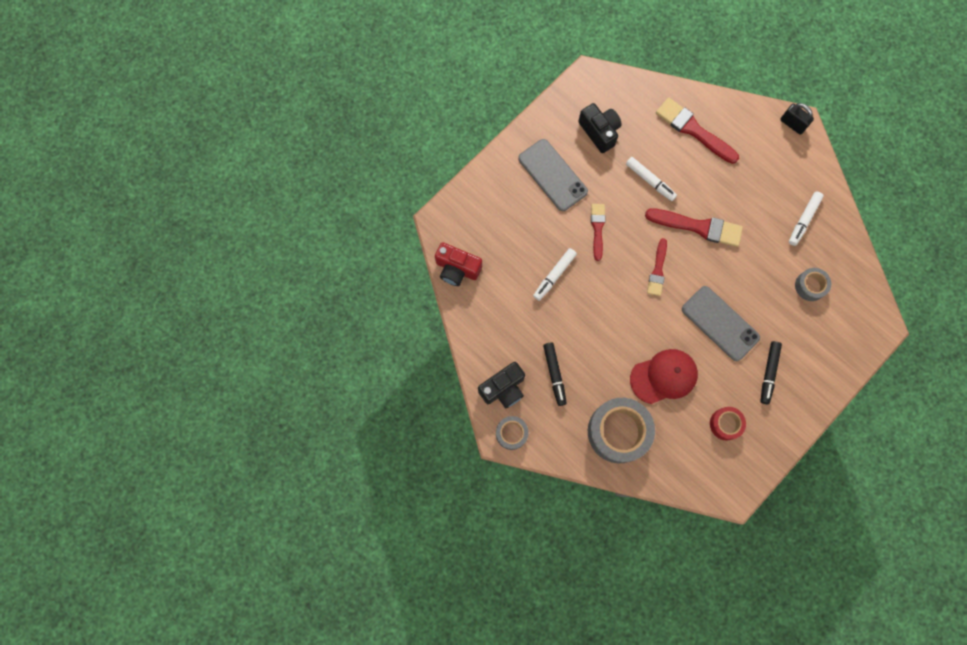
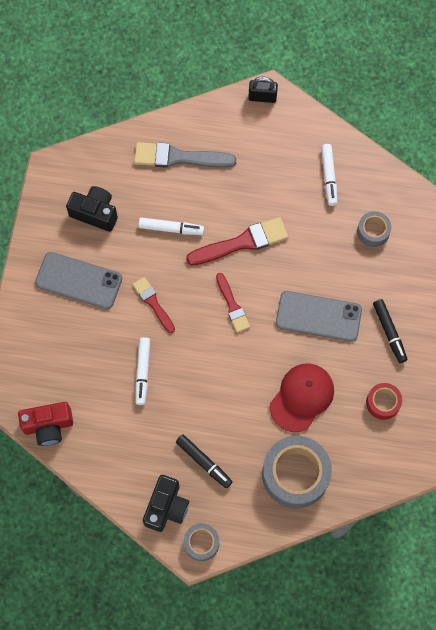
camera: 35 degrees left, 5 degrees down
(693, 130) = (179, 157): red brush -> grey brush

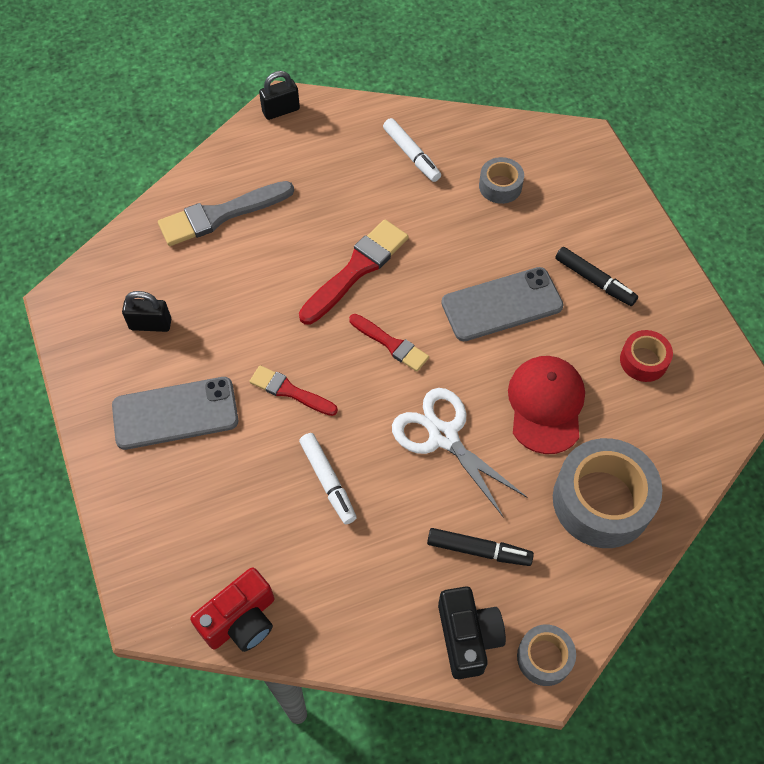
camera: 30 degrees left, 10 degrees down
(95, 213) = (150, 324): black camera -> black padlock
(171, 228) = (259, 296): white marker -> none
(227, 382) = (443, 436): none -> white scissors

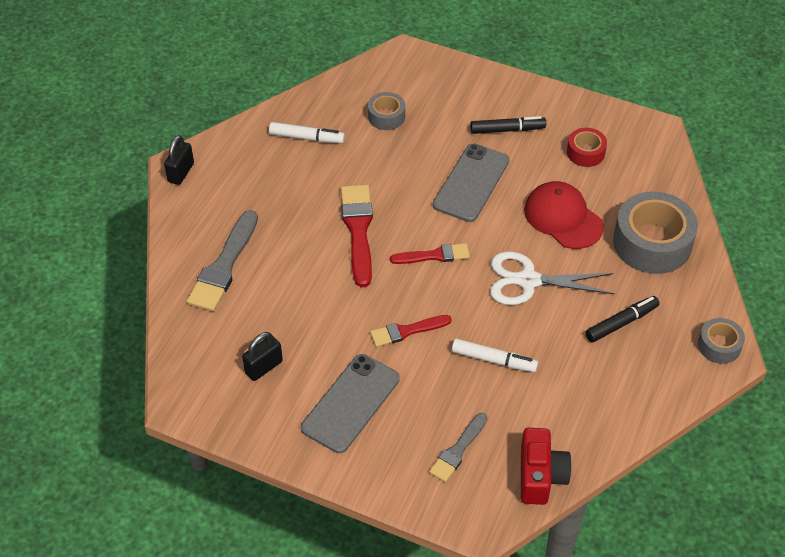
camera: 45 degrees left, 10 degrees down
(205, 532) = (458, 450): none -> grey brush
(468, 637) = (670, 371): black camera -> none

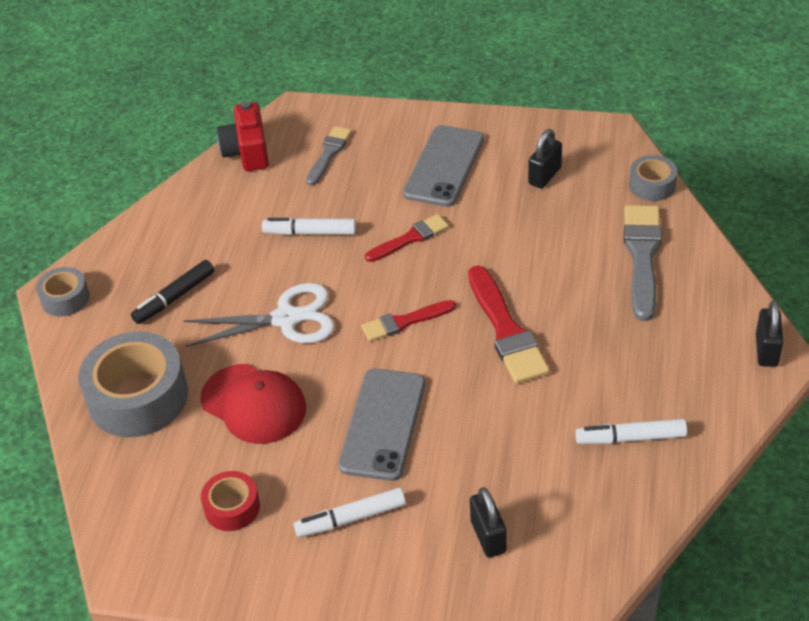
camera: 170 degrees right, 5 degrees down
(386, 116) = (533, 499): grey tape -> grey tape (652, 185)
(423, 102) = (488, 536): none -> black padlock
(507, 130) = (351, 518): black marker -> white marker

